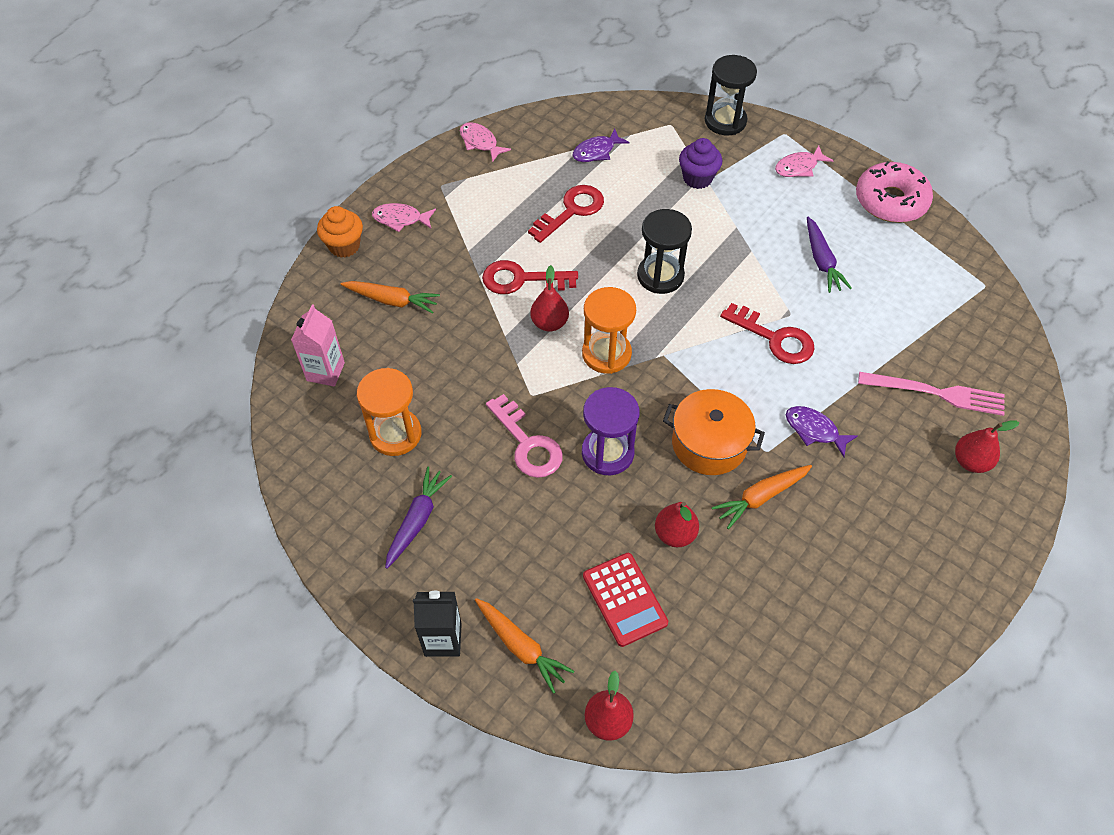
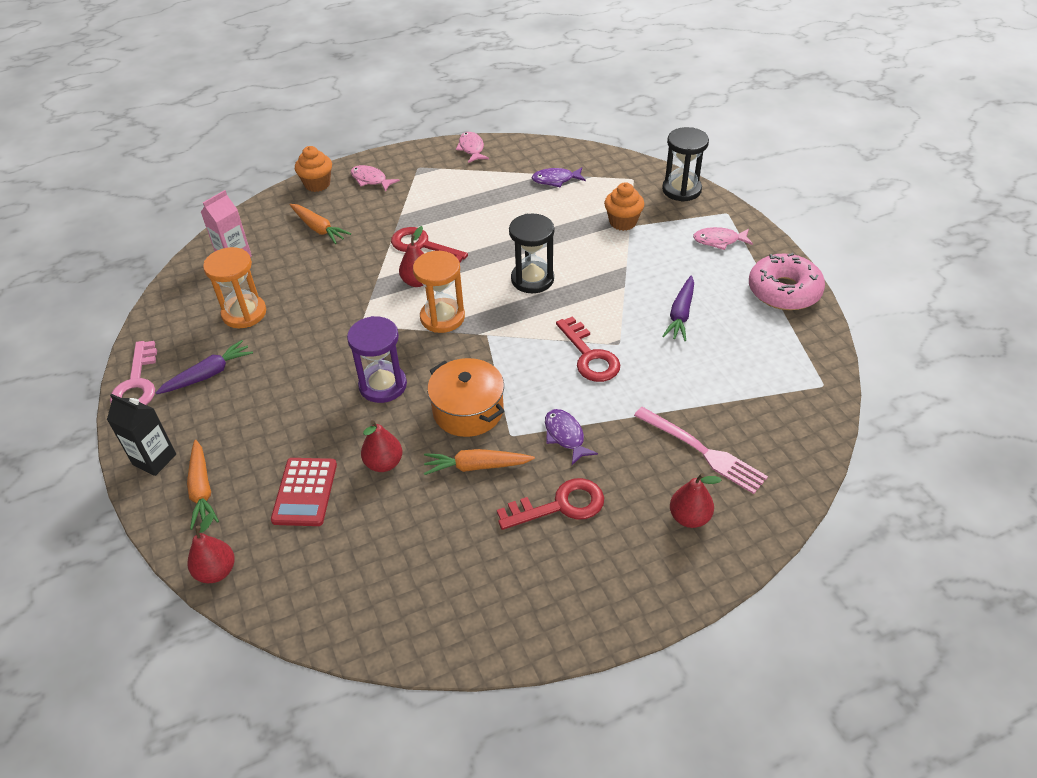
camera: 30 degrees right, 10 degrees down
(527, 443) = (329, 355): pink key -> pink key (137, 383)
(571, 211) = (501, 213): red key -> red key (560, 506)
(697, 178) = (623, 222): purple cupcake -> orange cupcake

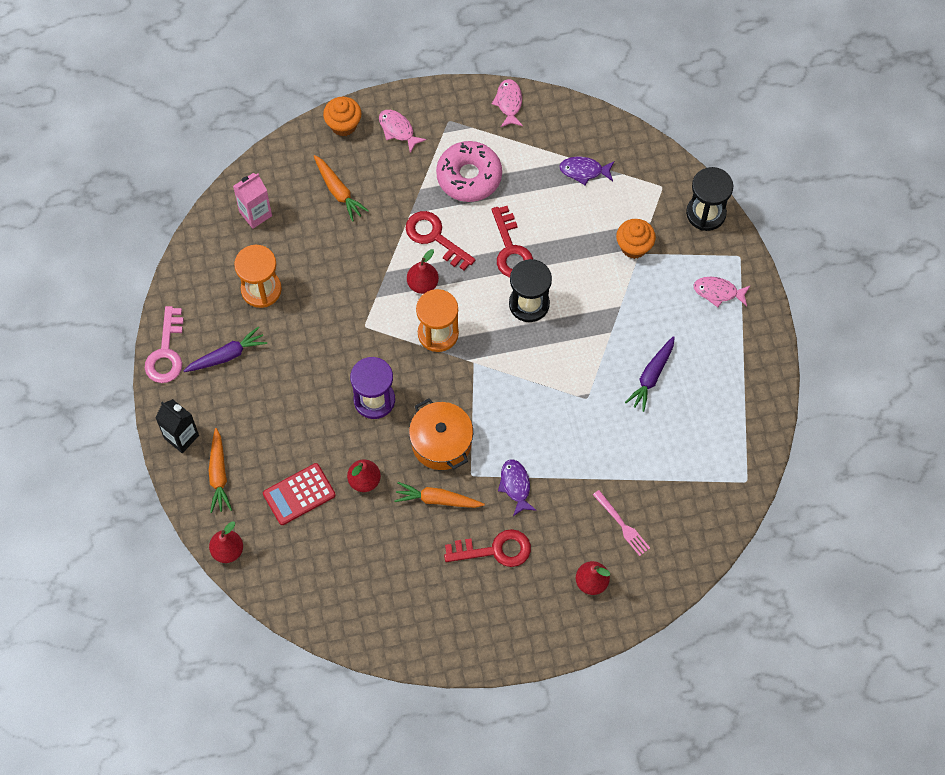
camera: 10 degrees right, 20 degrees up
(305, 492) = (299, 494): red calculator -> red calculator turned 45 degrees clockwise
(589, 356) = (557, 406): red key -> red key (511, 249)
(703, 451) = (622, 525): pink fork -> pink fork, size x0.65
(784, 291) = (755, 369): pink donut -> pink donut (469, 176)

